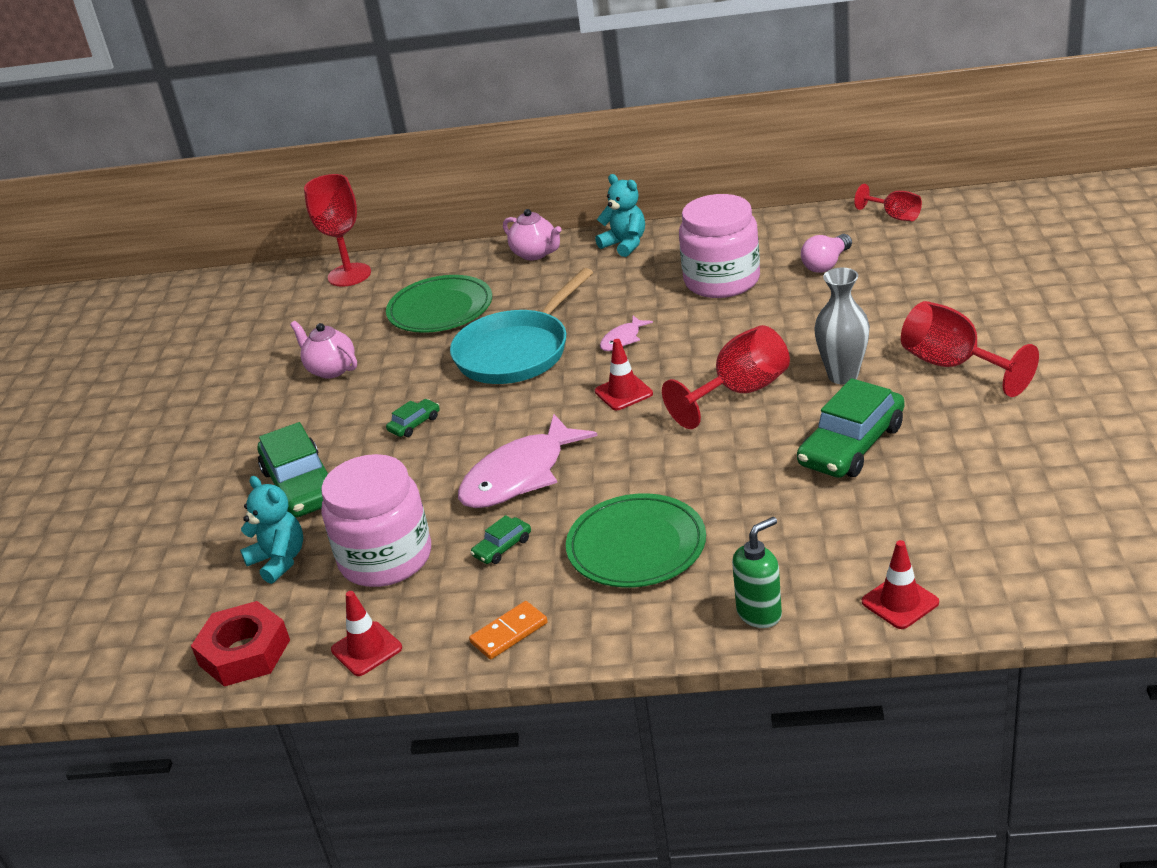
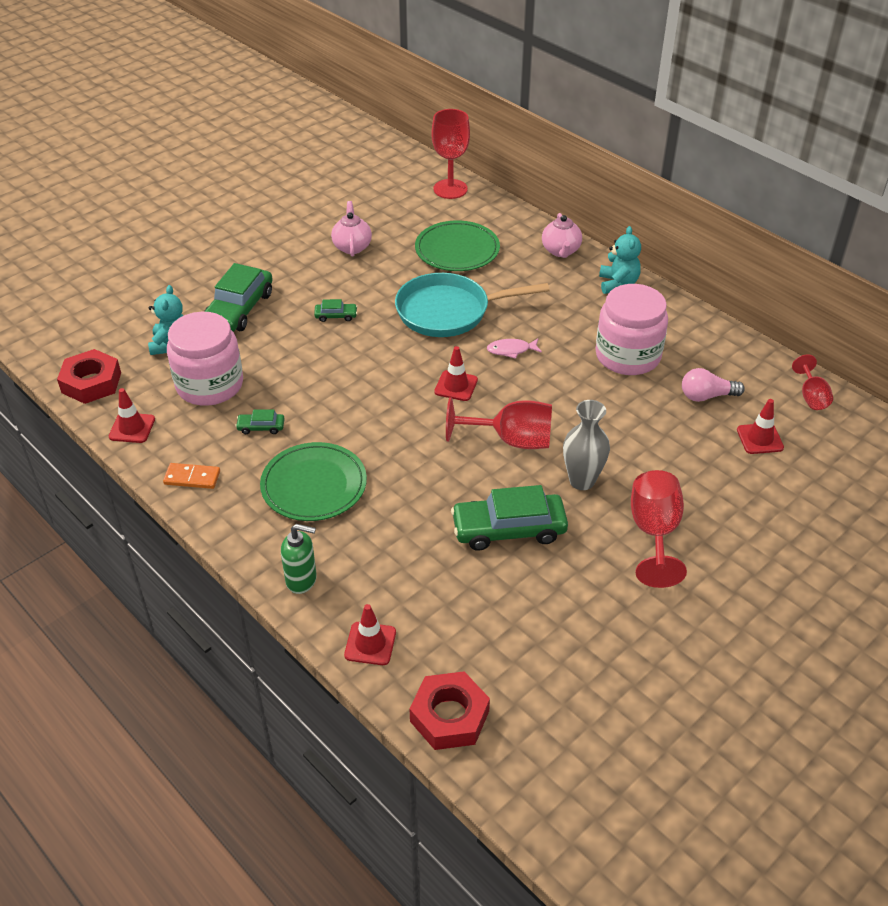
camera: 40 degrees right, 10 degrees up
(519, 476) = (331, 392): pink fish -> none
(910, 262) = (759, 439): none -> red traffic cone
(1048, 590) = (449, 716): none -> red nut

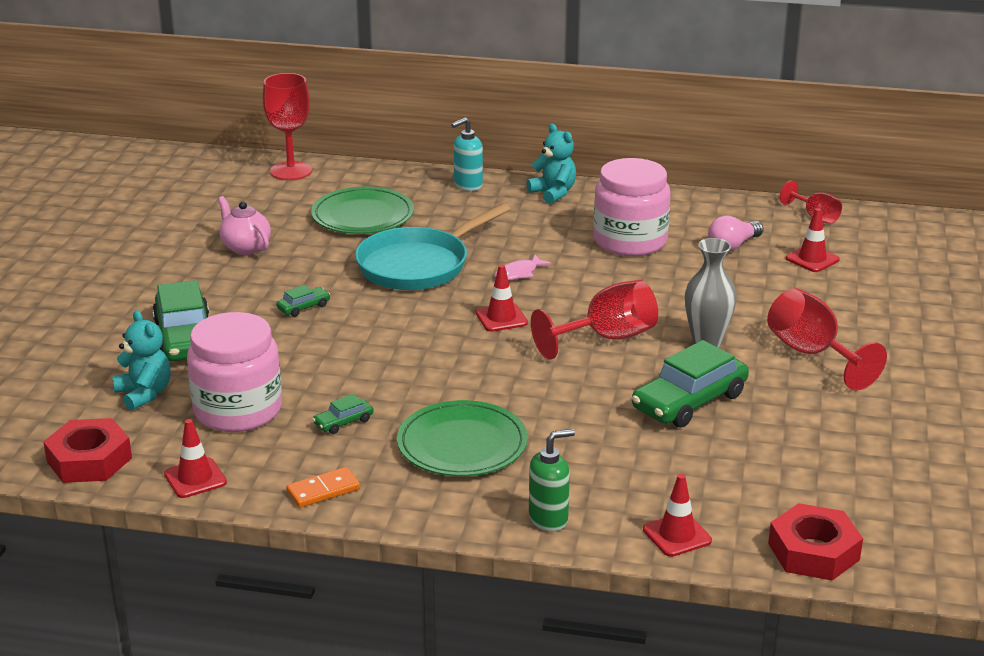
camera: 35 degrees left, 15 degrees down
(561, 251) = (467, 185): pink teapot -> turquoise soap dispenser

